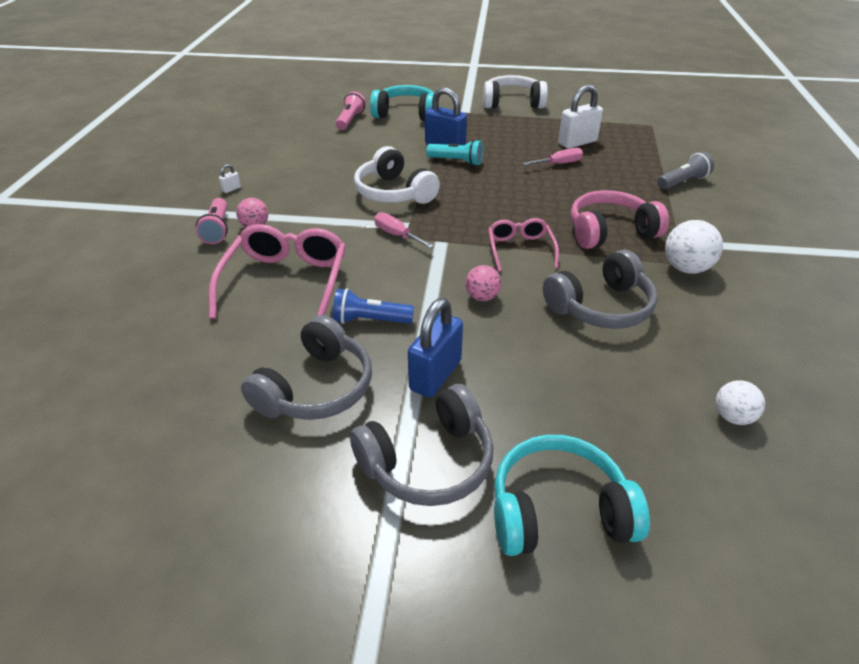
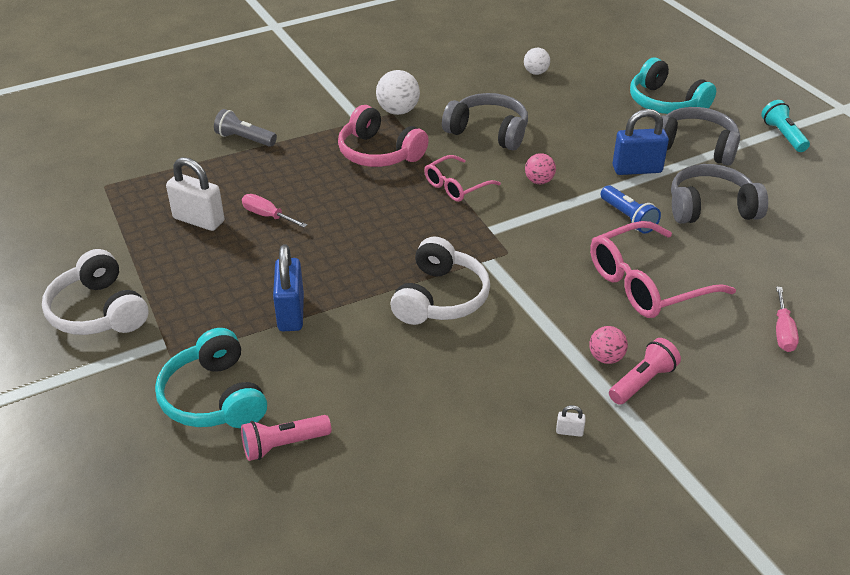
camera: 125 degrees left, 0 degrees up
(397, 235) = (511, 258): pink screwdriver -> pink screwdriver (782, 332)
(456, 161) = (326, 286): turquoise flashlight -> turquoise flashlight (783, 135)

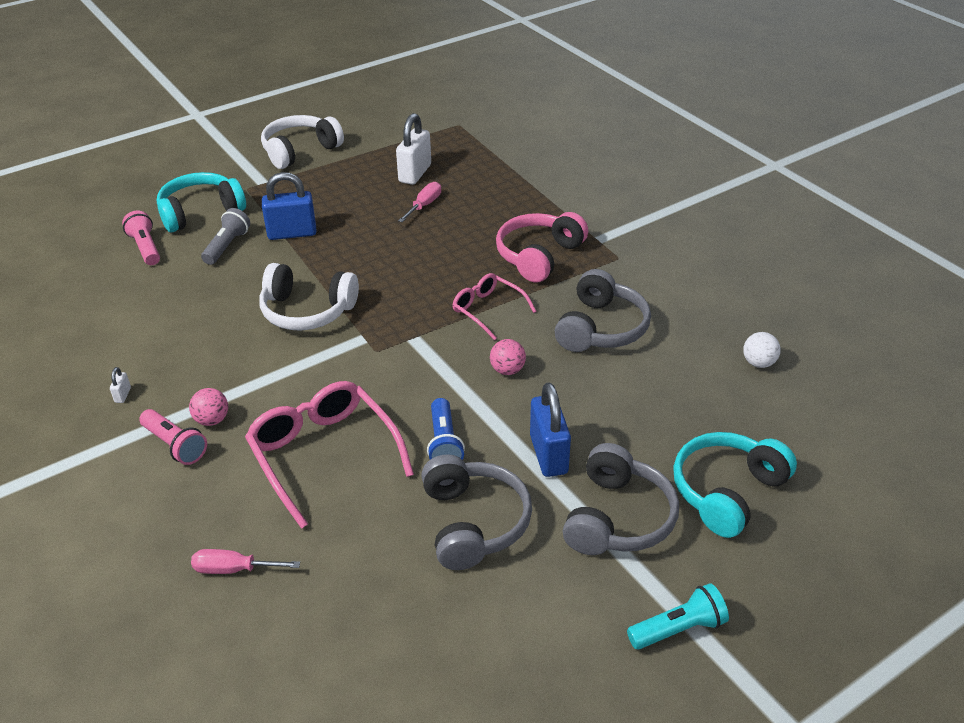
camera: 85 degrees right, 0 degrees up
(244, 139) = (544, 177): grey flashlight -> grey flashlight (227, 246)
(398, 111) = (625, 261): white ball -> none
(628, 218) = (444, 443): blue flashlight -> blue flashlight turned 60 degrees counterclockwise

